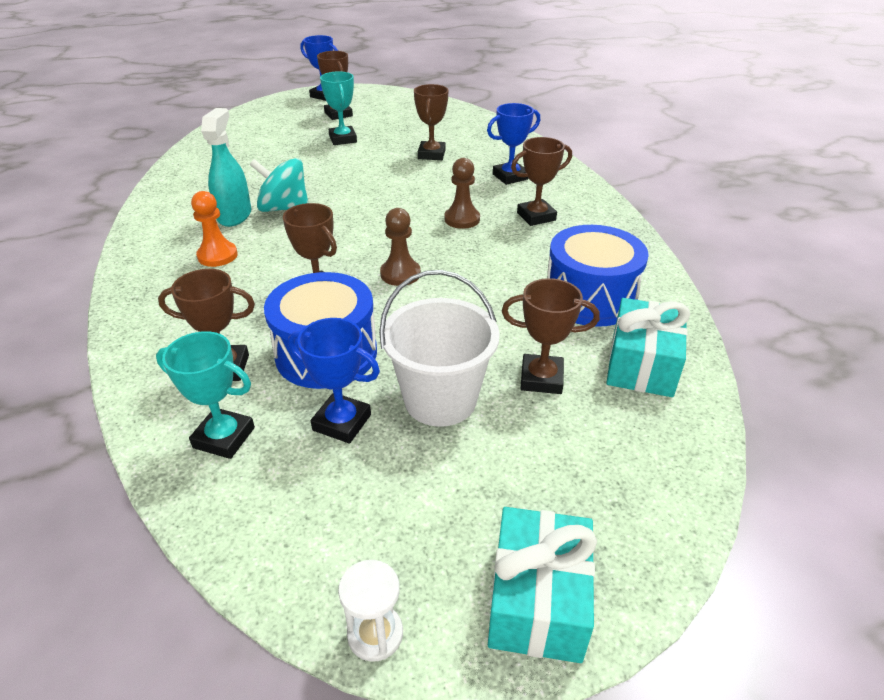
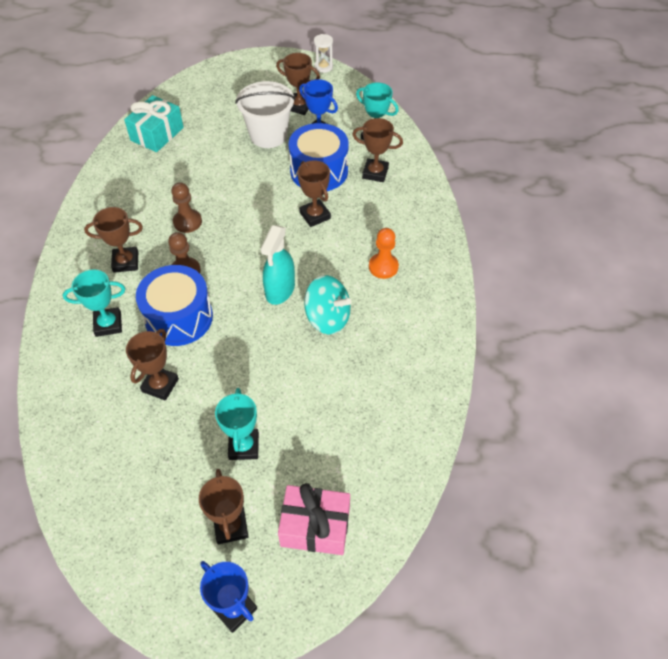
camera: 165 degrees left, 15 degrees up
(235, 215) = (370, 316): turquoise spray bottle -> turquoise spray bottle (280, 290)
(277, 120) = (315, 527): none -> pink gift
(400, 274) = (256, 222): brown pawn -> brown pawn (187, 222)
(510, 177) = (108, 324): blue trophy -> turquoise trophy
(537, 600) = (266, 65): turquoise gift -> none
(541, 378) = (213, 136): brown trophy -> brown trophy (299, 106)
(590, 298) = (149, 179): blue drum -> blue drum (179, 318)

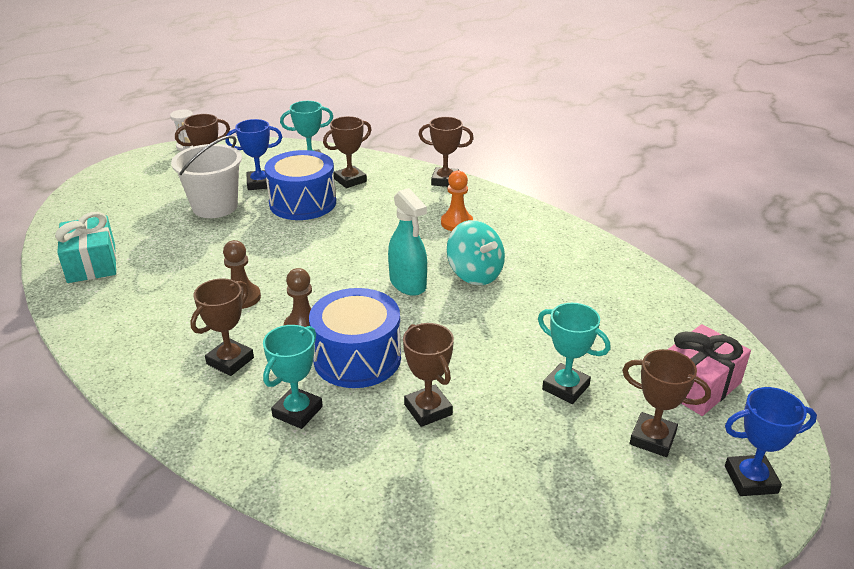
camera: 50 degrees left, 20 degrees down
(315, 215) = (350, 228): brown trophy -> brown trophy (445, 180)
(327, 318) = (475, 274): turquoise spinning top -> turquoise spinning top turned 75 degrees clockwise

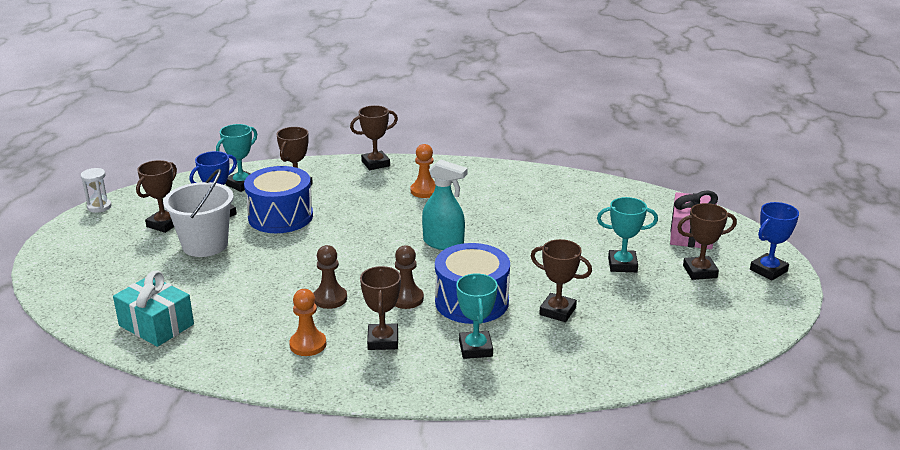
camera: 35 degrees left, 5 degrees down
(168, 334) = (308, 344): none -> orange pawn
(475, 274) = (482, 220): turquoise spinning top -> none

